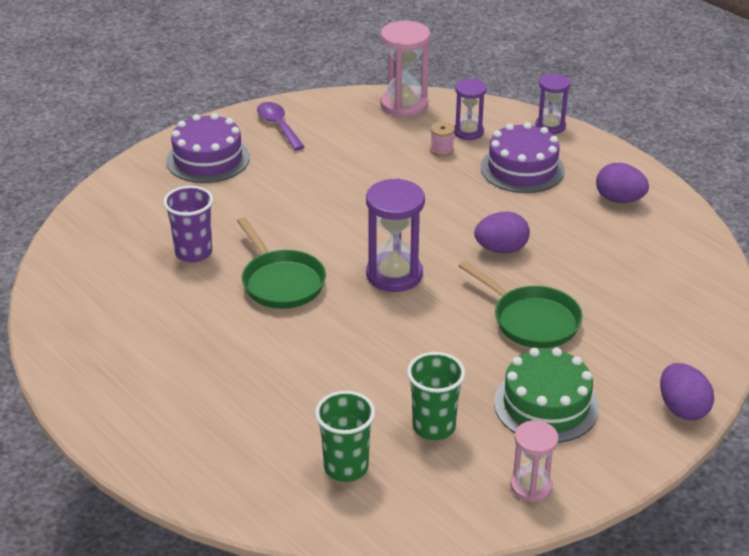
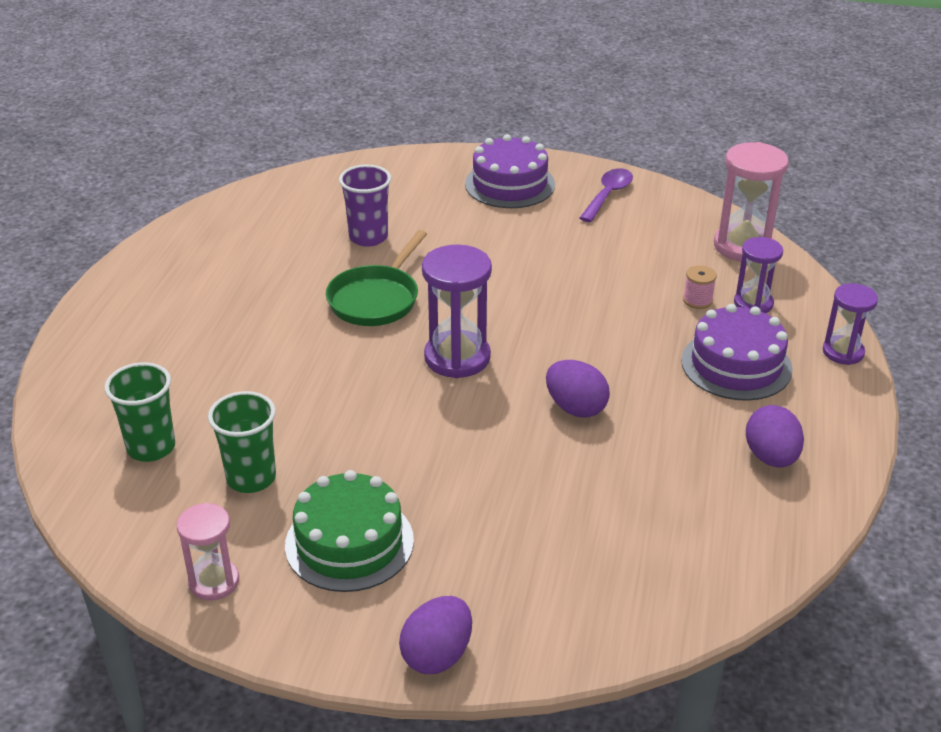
camera: 55 degrees right, 0 degrees up
(531, 320) = (478, 477): green pan -> none

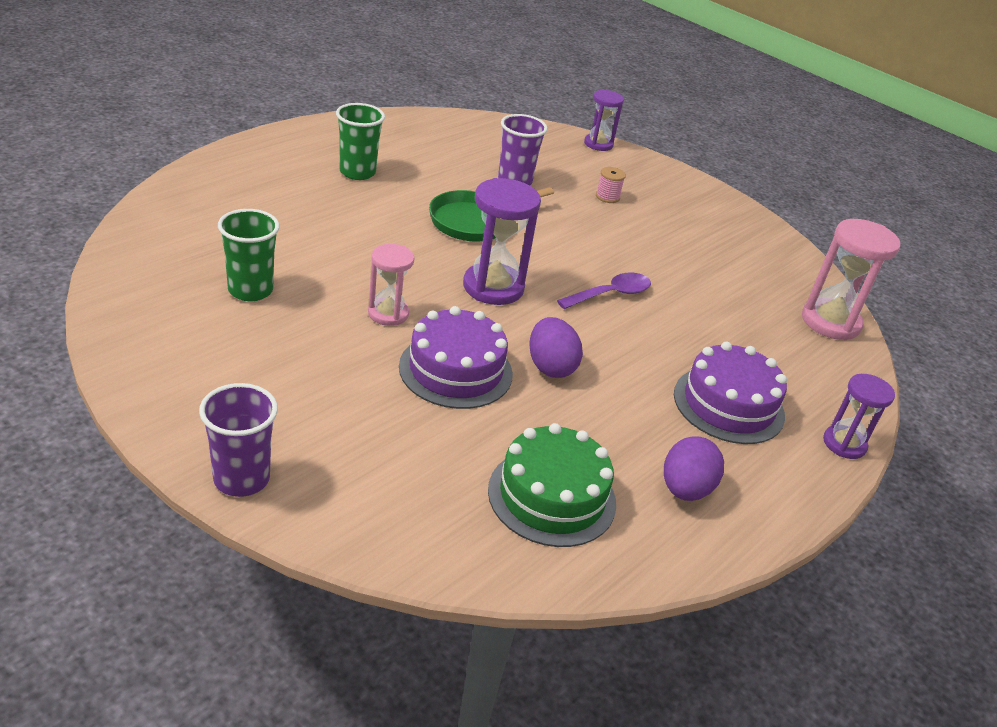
camera: 25 degrees right, 0 degrees up
(151, 447) = (207, 238): green cup -> green cup (357, 172)
(214, 582) = (147, 341): pink hourglass -> pink hourglass (388, 314)
(349, 543) = (268, 367): green cake -> green cake (552, 496)
(437, 655) = (241, 479): purple egg -> purple cup
(509, 184) = (667, 194): purple cake -> purple cake (455, 370)
(608, 195) = (744, 235): purple spoon -> purple spoon (610, 294)
(697, 300) = (744, 342): pink spool -> pink spool (607, 197)
(753, 303) = (794, 367): purple hourglass -> purple hourglass (598, 144)

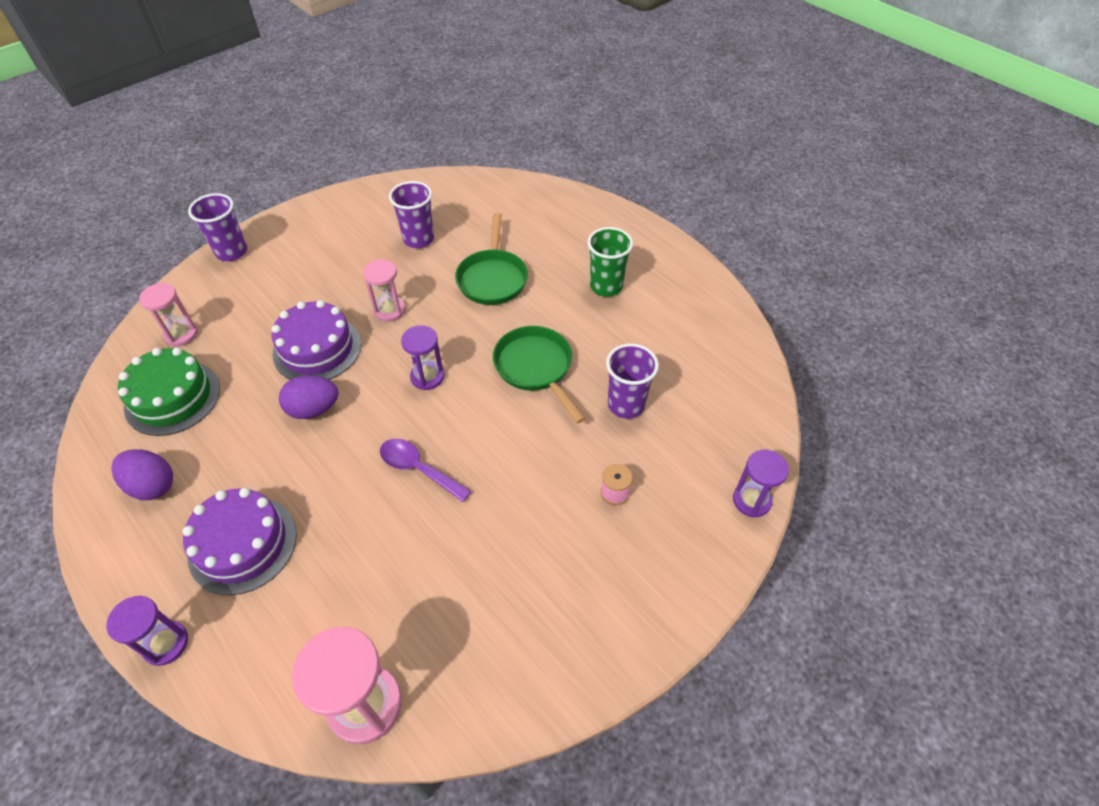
camera: 100 degrees right, 15 degrees up
(250, 290) = (418, 239): green cup -> purple cup
(337, 238) = (492, 278): none -> green pan
(432, 509) = (181, 334): none -> pink hourglass
(493, 287) = (427, 377): purple hourglass -> purple hourglass, size x0.62
(610, 294) = (418, 469): purple spoon -> purple spoon turned 150 degrees clockwise

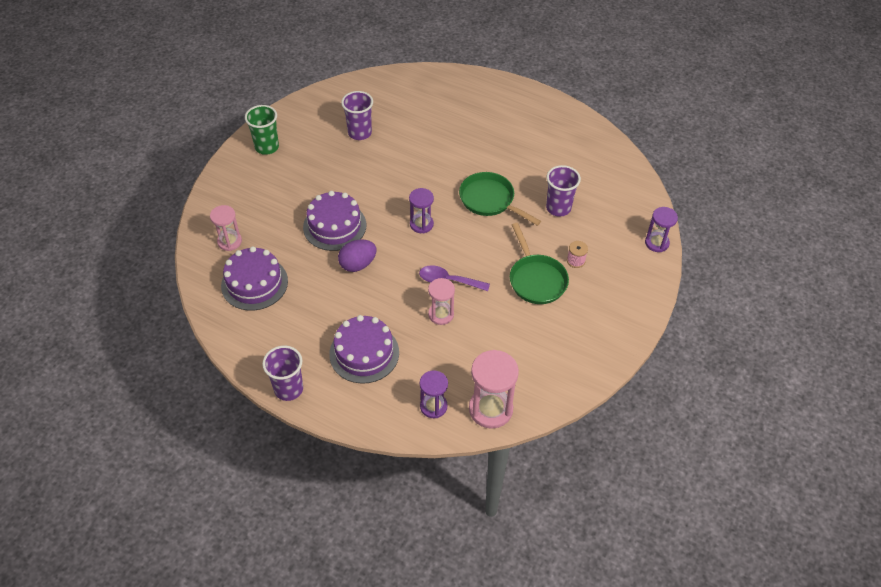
camera: 20 degrees left, 0 degrees up
(152, 485) = (281, 338): purple egg -> none
(166, 644) = (353, 417): purple hourglass -> purple hourglass (433, 406)
(172, 397) = (254, 283): green cake -> purple cake
(231, 252) = (225, 175): purple cup -> purple cup (288, 389)
(389, 310) = (369, 188): pink hourglass -> pink hourglass (441, 314)
(492, 278) = (428, 148): green pan -> green pan (536, 279)
(606, 286) = (509, 135): green cup -> green cup (267, 147)

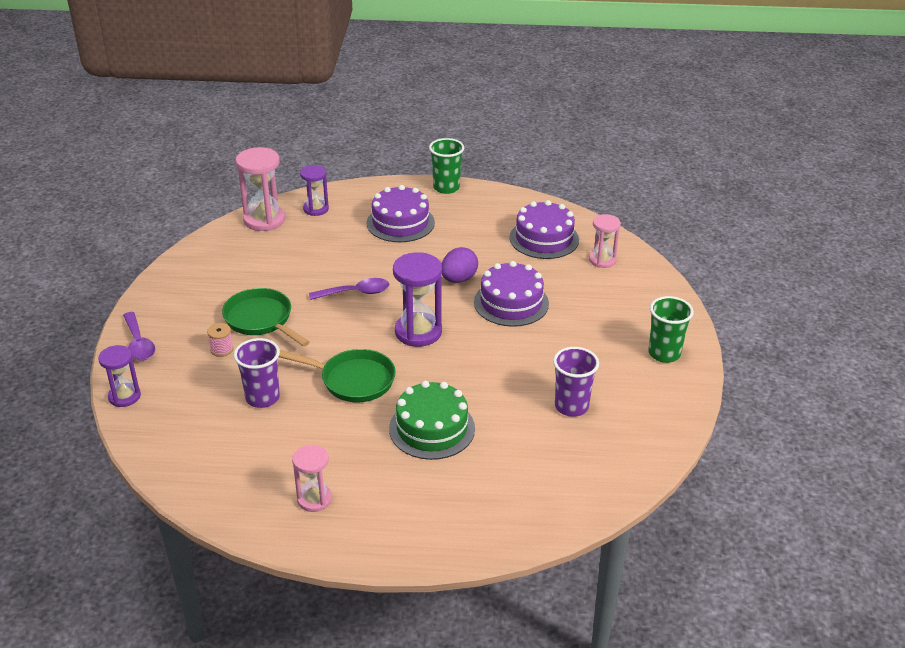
camera: 155 degrees right, 15 degrees down
(288, 389) = (446, 187): purple cup -> green cup
(421, 224) = (418, 332): purple hourglass -> purple hourglass, size x1.61
(441, 314) = (347, 266): pink hourglass -> pink hourglass (314, 499)
(457, 148) = (432, 428): none -> green cake
(640, 290) = (139, 343): none -> purple spoon

